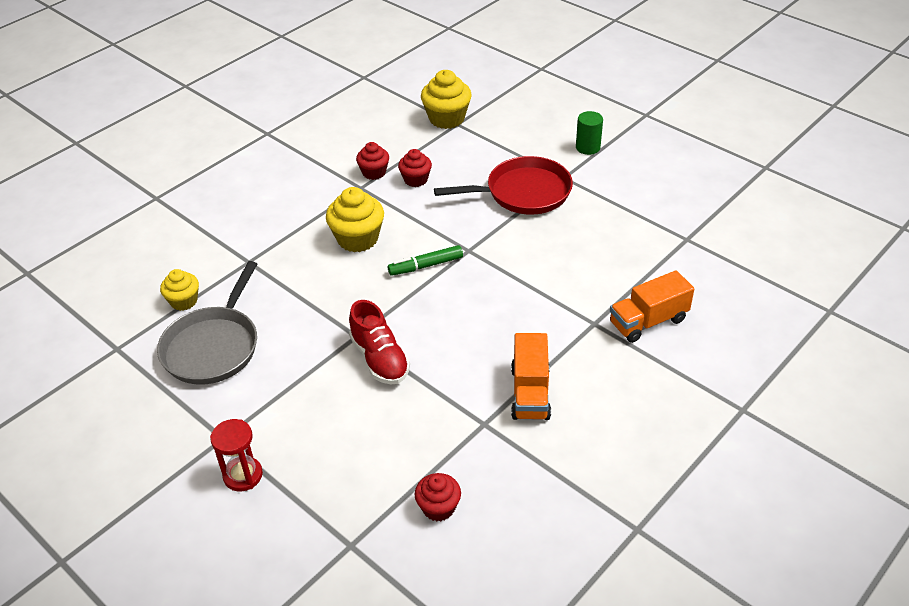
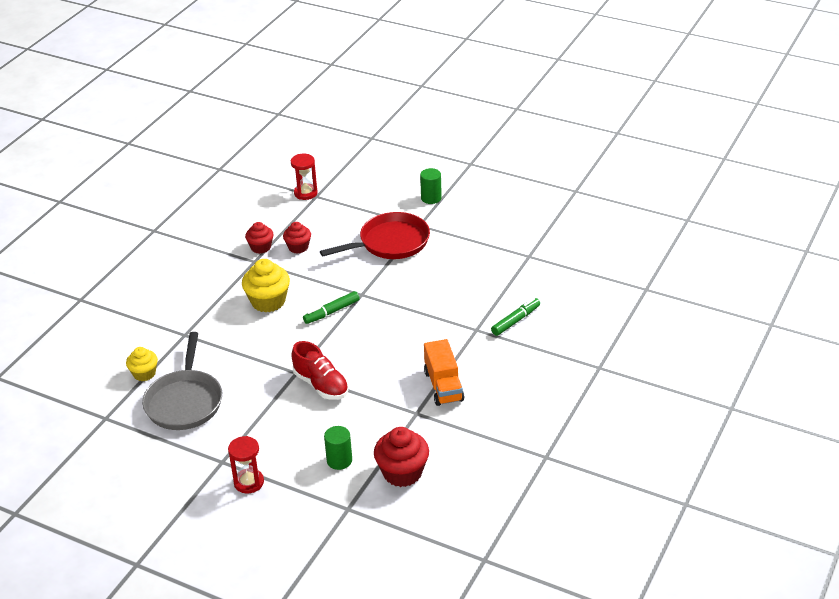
camera: 15 degrees left, 5 degrees down
(365, 470) = (339, 460): none -> green cylinder
(438, 507) = (402, 472): red cupcake -> red cupcake, size x1.62
(446, 118) = (305, 193): yellow cupcake -> red hourglass
(648, 321) = (516, 321): orange truck -> green marker

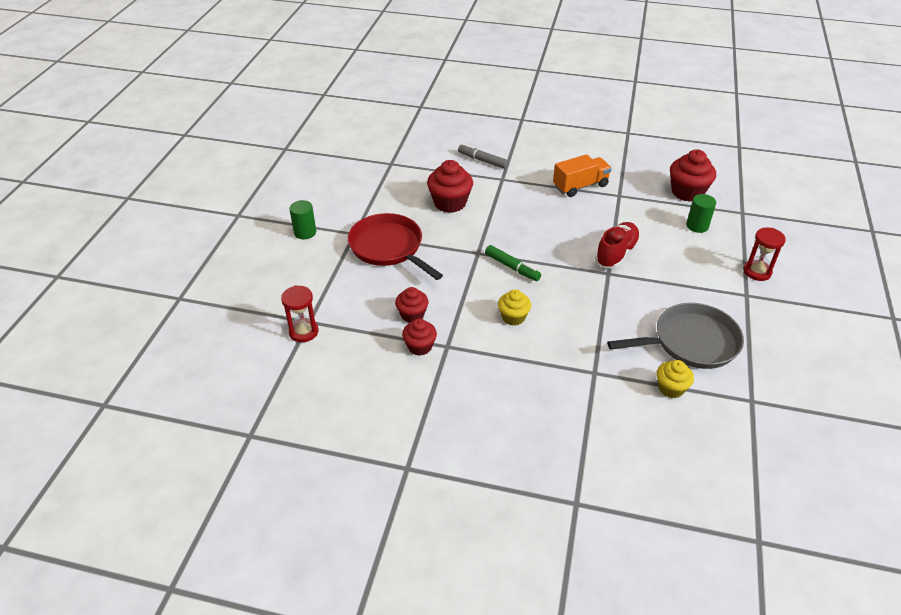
camera: 105 degrees left, 5 degrees up
(268, 301) = (513, 317): yellow cupcake -> yellow cupcake, size x0.62
(445, 287) = (450, 203): none -> red cupcake
(516, 321) = (482, 160): green marker -> grey marker

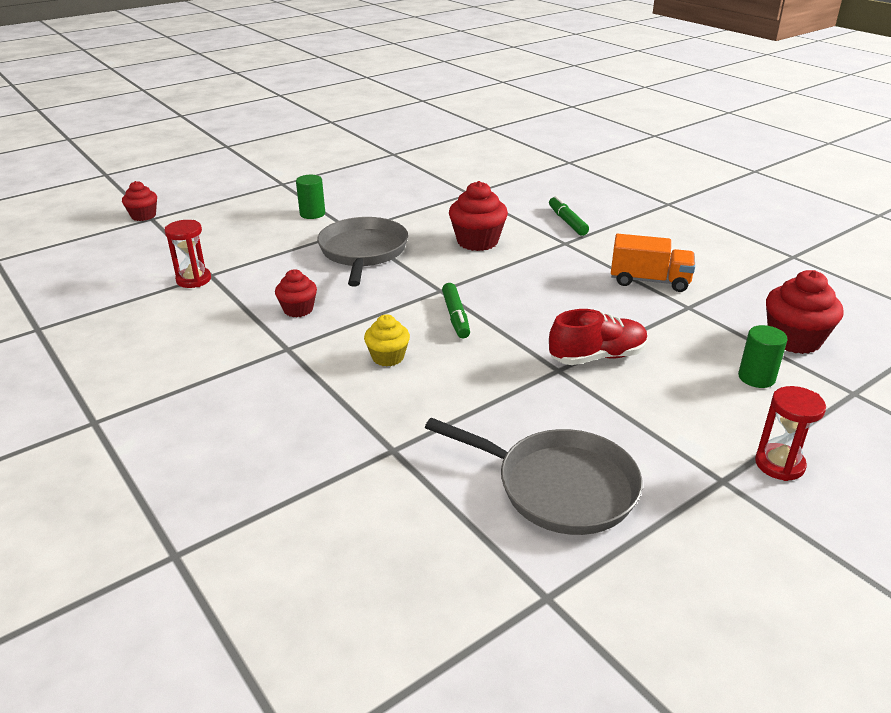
camera: 40 degrees right, 10 degrees down
(389, 247) = (363, 252): red pan -> grey pan
(420, 346) = (263, 336): red cupcake -> red cupcake (143, 216)
(482, 160) = (567, 221): grey marker -> green marker
(671, 388) = (457, 517): yellow cupcake -> none

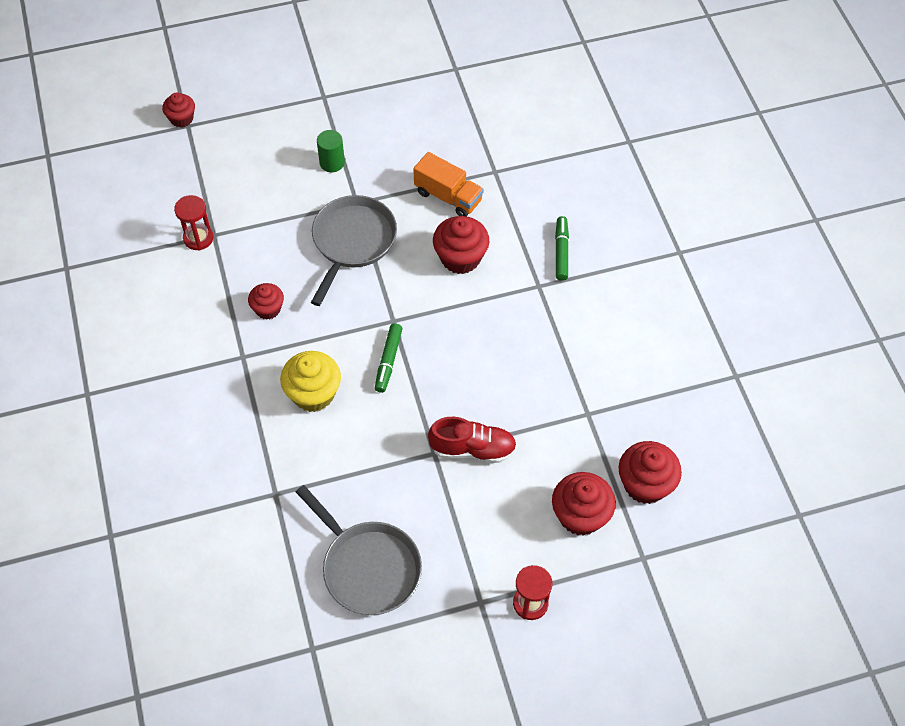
camera: 20 degrees right, 25 degrees up
(388, 357) = (313, 393): yellow cupcake -> yellow cupcake, size x1.62
(649, 281) = (578, 367): orange truck -> orange truck (448, 196)
(756, 377) = (580, 515): green cylinder -> red cupcake

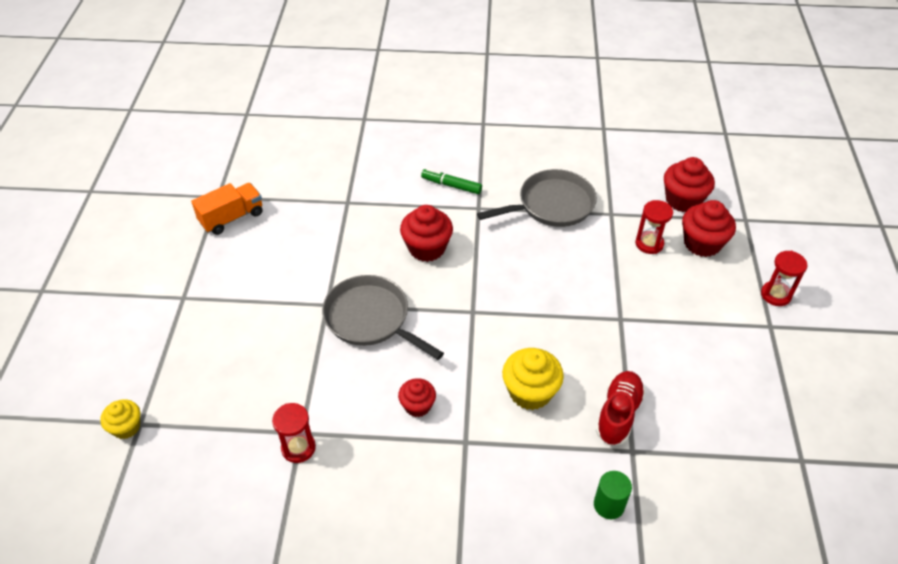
camera: 70 degrees left, 10 degrees down
(181, 119) = (126, 427): red cupcake -> yellow cupcake
(332, 163) = (269, 311): green cylinder -> green cylinder (609, 505)
(368, 567) = (725, 396): grey pan -> grey pan (552, 205)
(388, 361) = (515, 326): green marker -> none
(448, 196) = (357, 239): orange truck -> orange truck (232, 218)
(472, 449) = (624, 292): red shoe -> red shoe (618, 414)
(556, 461) = (649, 244): none -> red hourglass

